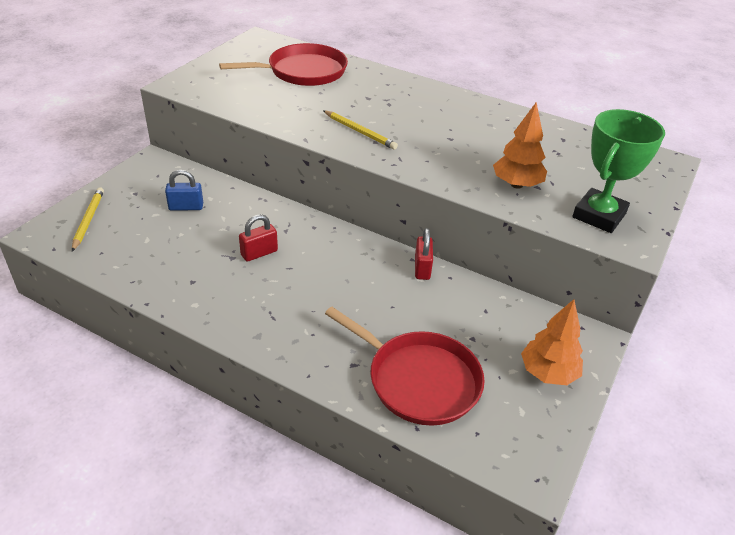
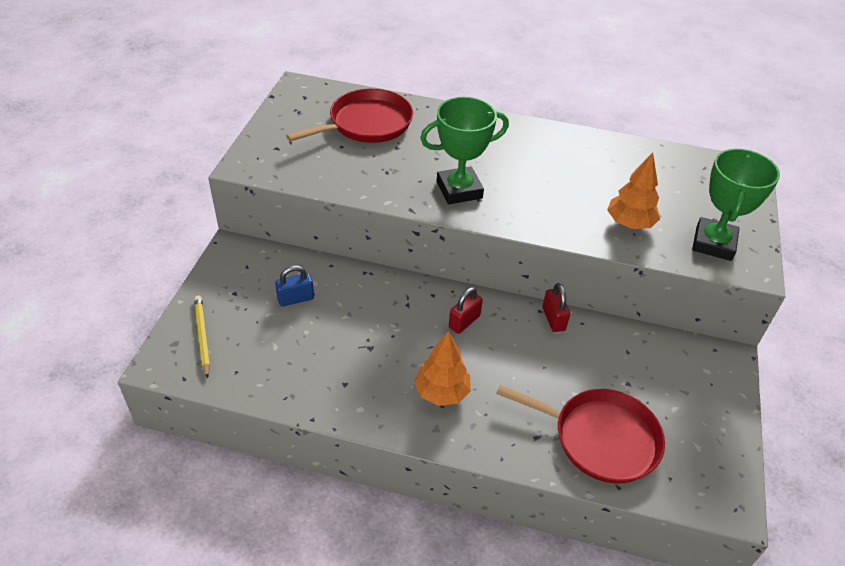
camera: 15 degrees left, 5 degrees up
(259, 253) = (394, 336): red padlock -> red padlock (464, 322)
(360, 132) = (459, 190): yellow pencil -> green trophy
(548, 373) = (704, 403): orange tree -> orange tree (441, 392)

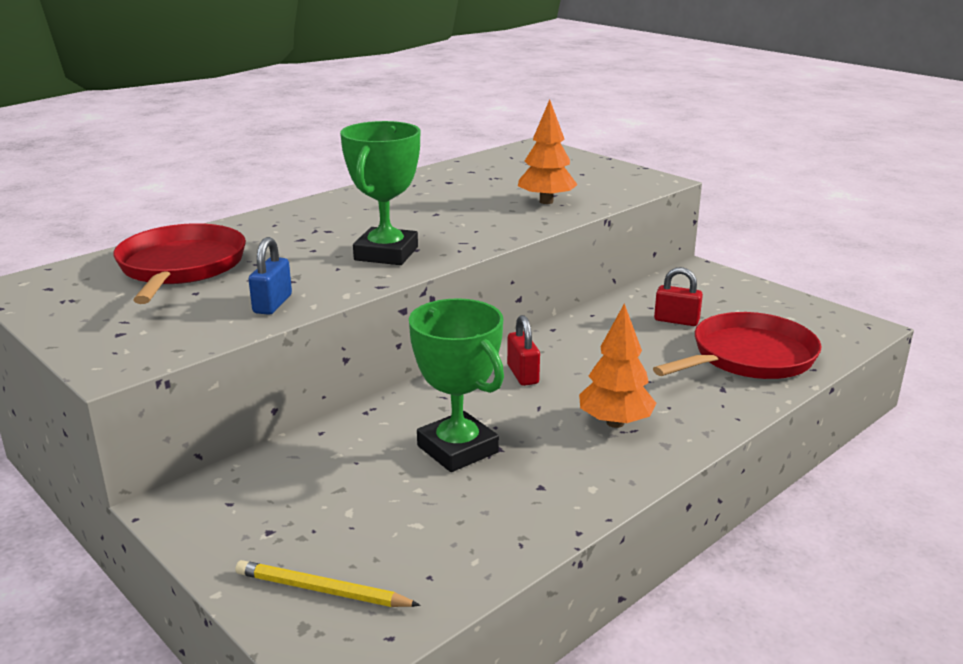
camera: 55 degrees left, 20 degrees down
(296, 299) = (348, 479): blue padlock -> blue padlock (272, 304)
(553, 319) = (572, 326): red padlock -> red padlock (676, 320)
(713, 243) = (612, 183): green trophy -> green trophy (457, 449)

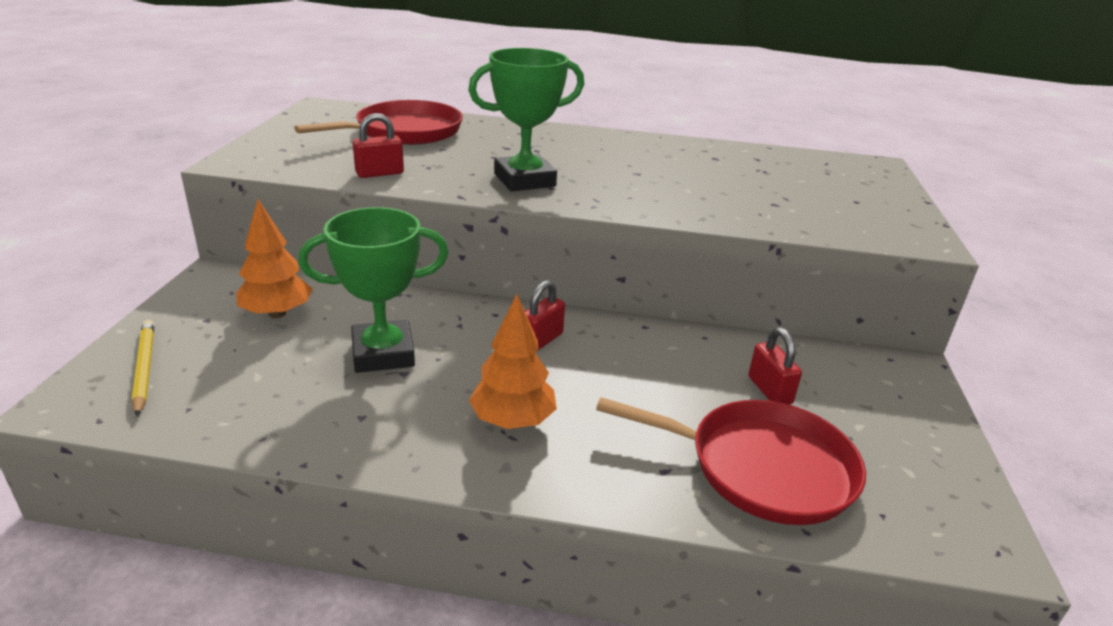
camera: 50 degrees right, 5 degrees up
(272, 304) = (379, 173): blue padlock -> red padlock
(457, 449) = (383, 353): green trophy -> green trophy turned 60 degrees clockwise
(546, 201) = (751, 205): orange tree -> orange tree (277, 313)

